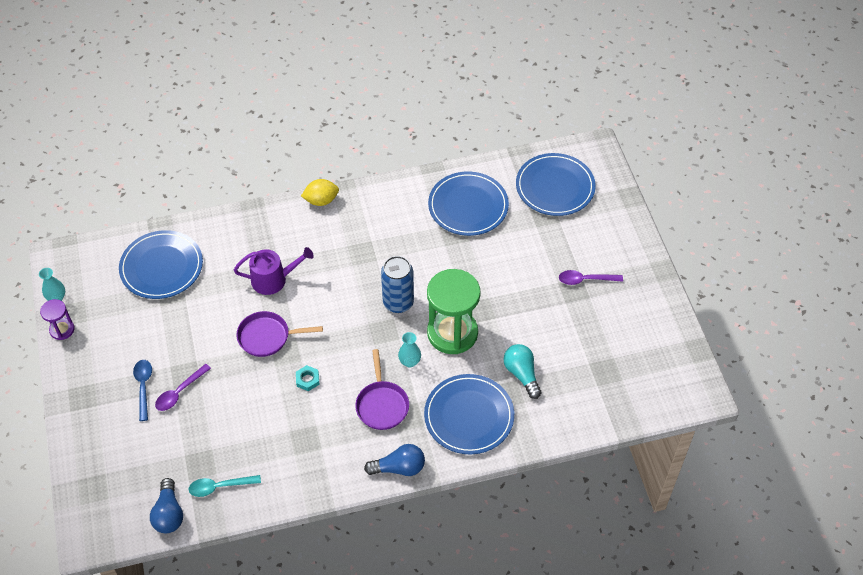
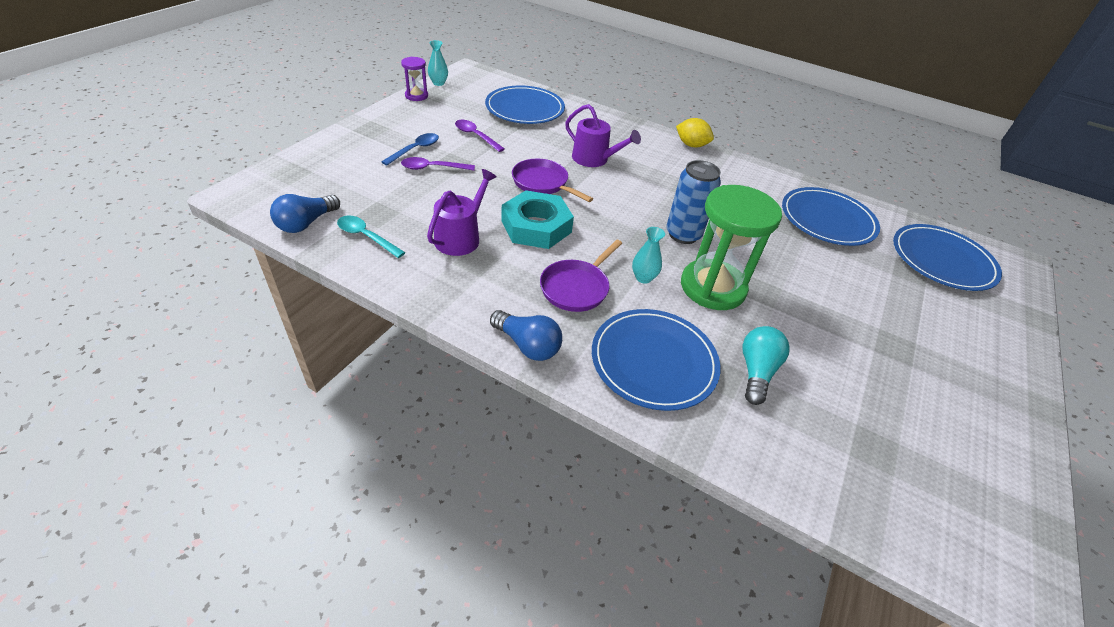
camera: 40 degrees right, 10 degrees down
(275, 432) = (461, 237): none -> purple watering can
(307, 380) = (536, 226): turquoise nut -> turquoise nut, size x2.35
(585, 280) = (919, 348): purple spoon -> purple spoon (476, 136)

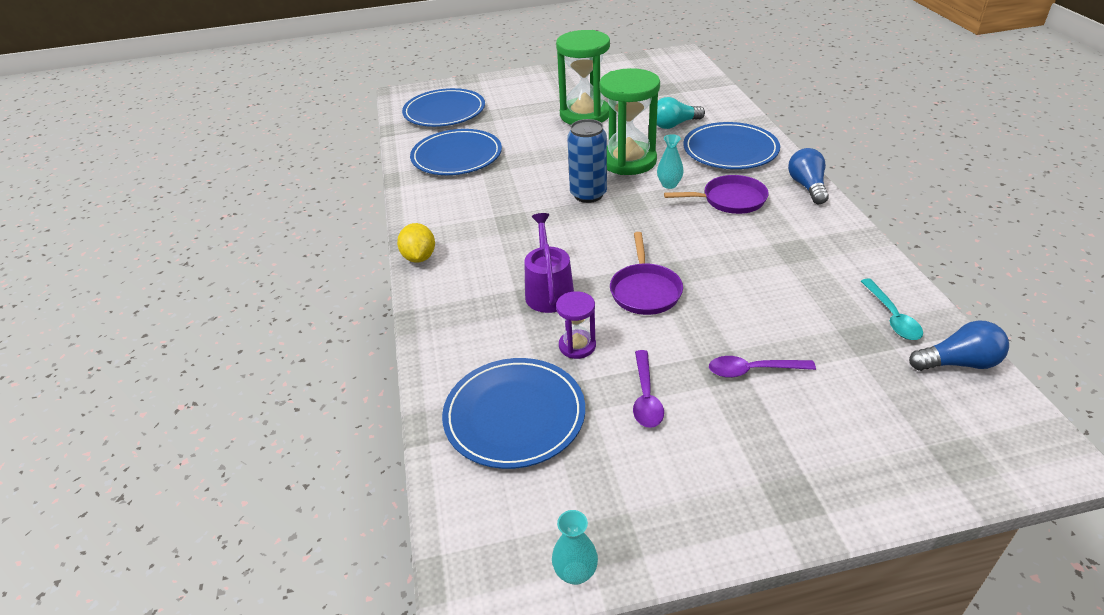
camera: 125 degrees left, 5 degrees down
(415, 150) = (753, 414): blue spoon -> none
(416, 96) = (651, 552): purple hourglass -> purple hourglass (577, 346)
(433, 168) = (753, 370): purple spoon -> purple spoon turned 135 degrees clockwise
(461, 237) = (791, 275): purple watering can -> none
(536, 226) = (707, 253): turquoise nut -> none
(849, 331) = (585, 115): none -> green hourglass

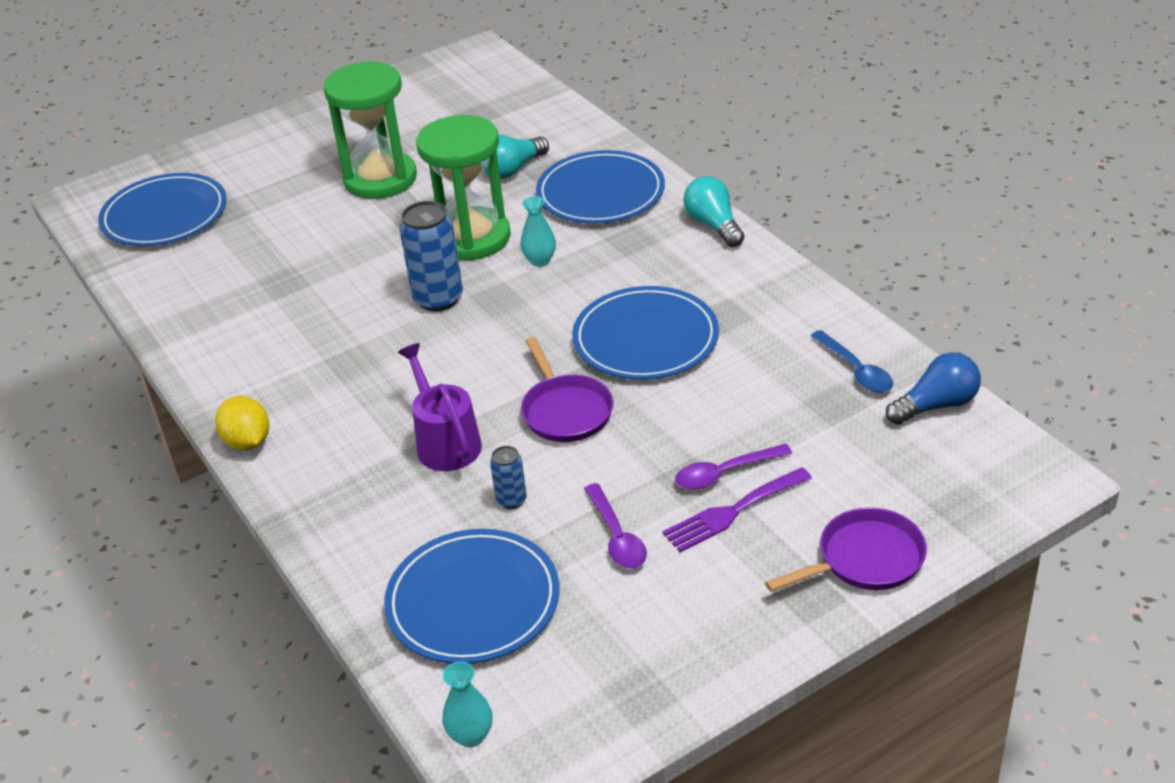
camera: 20 degrees left, 0 degrees up
(456, 156) = (222, 282): blue plate -> blue plate (645, 338)
(575, 573) = (615, 738): turquoise vase -> turquoise vase (471, 736)
(577, 346) = (511, 500): purple hourglass -> blue can
(730, 200) = (625, 265): purple pan -> purple pan (864, 559)
(748, 404) = (732, 512): none -> purple fork
(807, 186) = (713, 225): blue light bulb -> turquoise light bulb
(892, 317) = (856, 370): turquoise spoon -> blue spoon

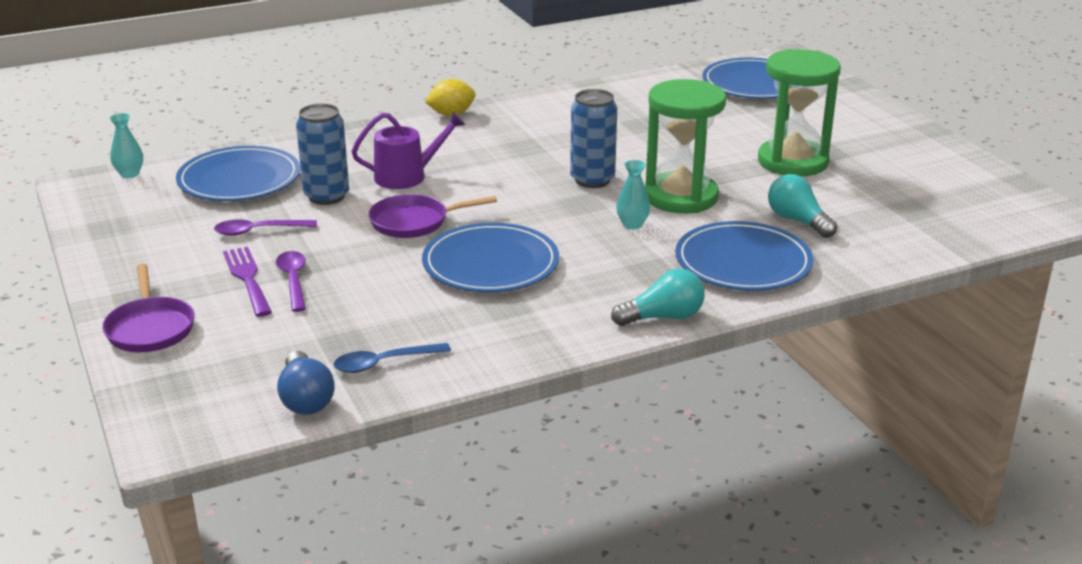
camera: 95 degrees right, 10 degrees down
(511, 500) = (326, 196): blue can -> blue can, size x1.93

